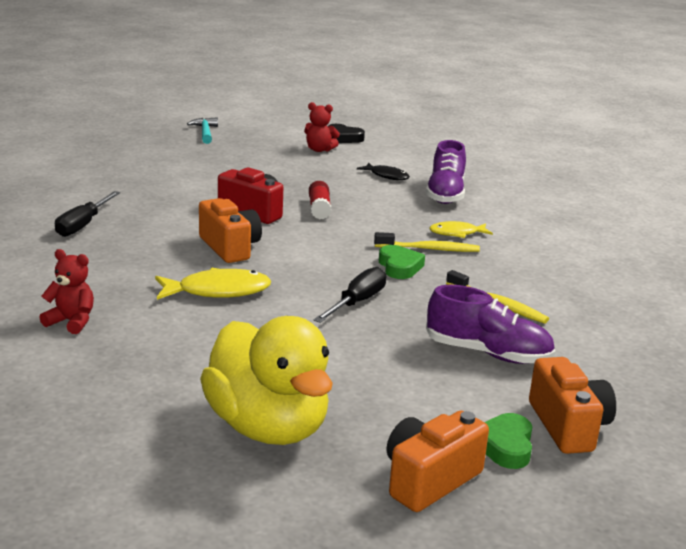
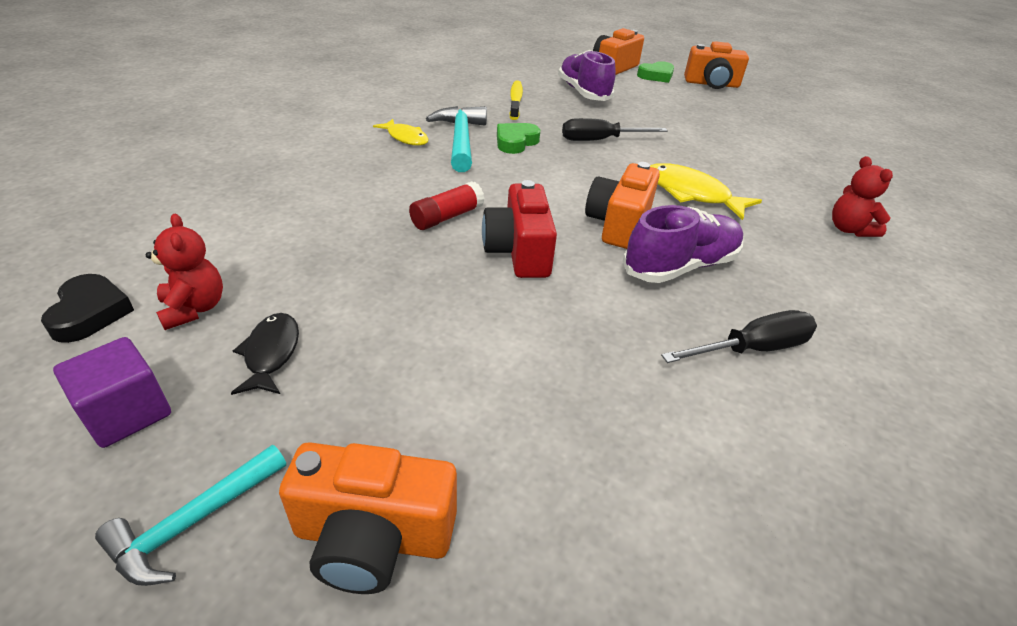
camera: 130 degrees left, 15 degrees up
(155, 145) = (373, 537): none -> orange camera
(268, 427) = (763, 123): yellow duck -> none
(270, 134) = (127, 413): none -> purple cube
(387, 176) = (271, 214): black fish -> black fish (271, 353)
(429, 249) = (461, 140): yellow toothbrush -> turquoise hammer
(445, 194) = (298, 166): purple shoe -> purple shoe (680, 266)

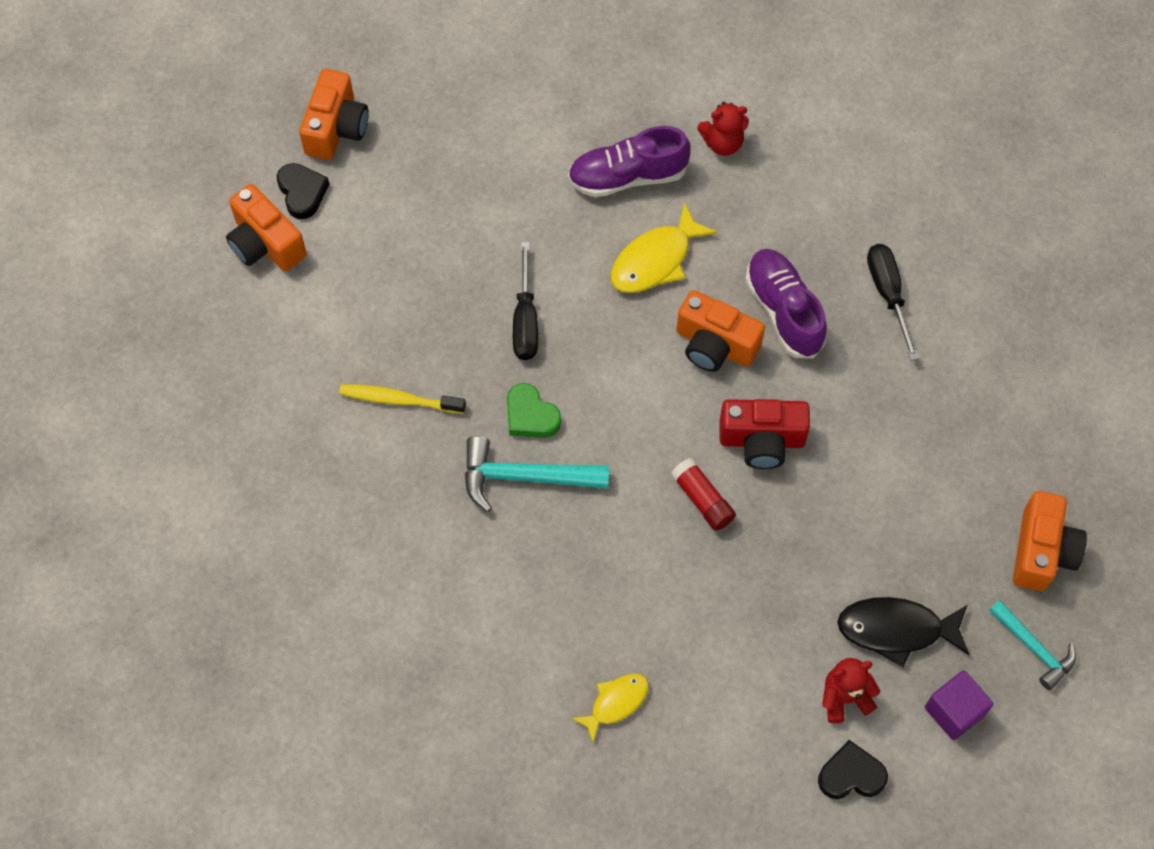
camera: 80 degrees left, 25 degrees up
(271, 353) = (896, 630): black fish -> black fish, size x1.58
(406, 138) = (518, 539): yellow fish -> yellow fish (616, 703)
(583, 93) = (369, 307): purple shoe -> purple shoe (627, 176)
(656, 76) = (302, 193): green heart -> black heart

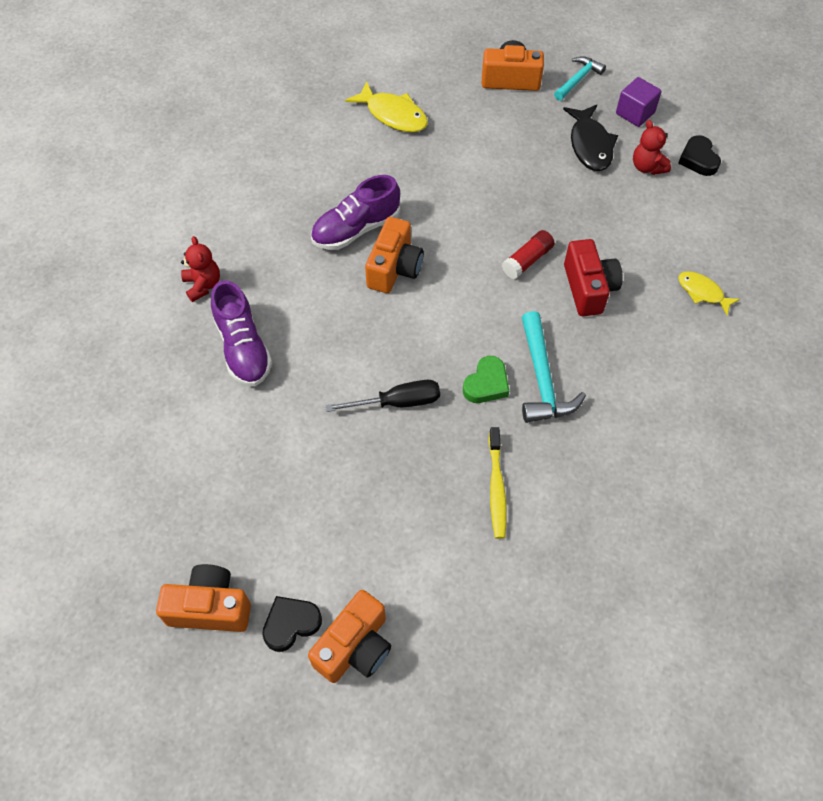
camera: 100 degrees left, 5 degrees down
(655, 260) = (323, 317): yellow fish -> yellow fish (393, 115)
(762, 441) = (469, 231): red camera -> red camera (588, 288)
(888, 294) = (330, 170): black screwdriver -> none

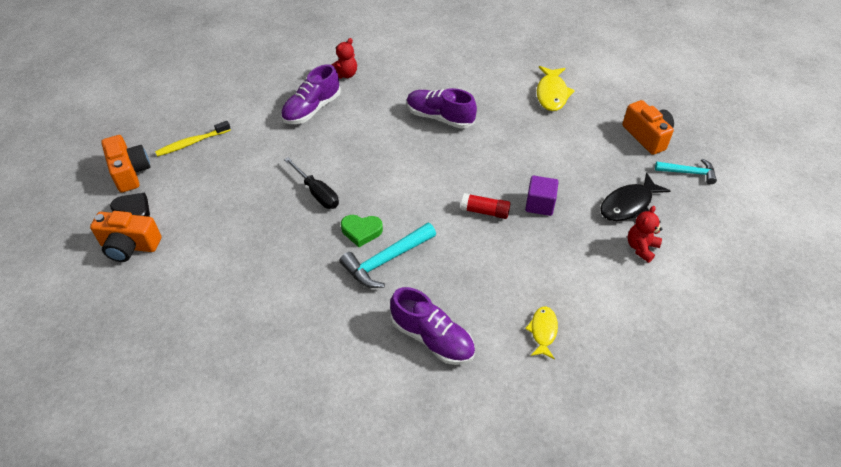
camera: 60 degrees right, 10 degrees down
(394, 268) = (422, 148): orange camera -> none
(496, 487) = (280, 270): yellow toothbrush -> yellow toothbrush (192, 143)
(588, 288) = (488, 256): red camera -> none
(635, 113) = (690, 219): purple cube -> purple cube (539, 204)
(665, 385) = (432, 338): none -> purple shoe
(698, 159) = (683, 278): black heart -> none

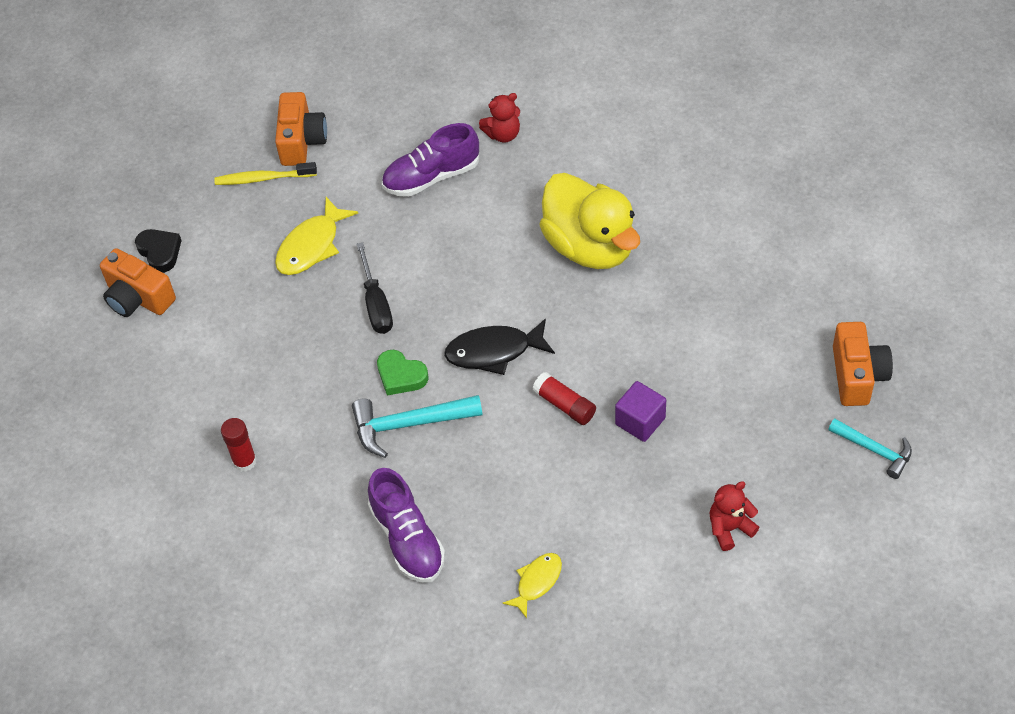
camera: 30 degrees right, 5 degrees up
(130, 172) = (176, 197): orange camera -> orange camera (301, 141)
(274, 330) = (244, 461): none -> red glue stick
(440, 117) = (590, 246): purple shoe -> yellow duck
(552, 94) = (769, 261): yellow fish -> yellow fish (311, 246)
(628, 205) = (756, 465): black fish -> black fish (494, 352)

